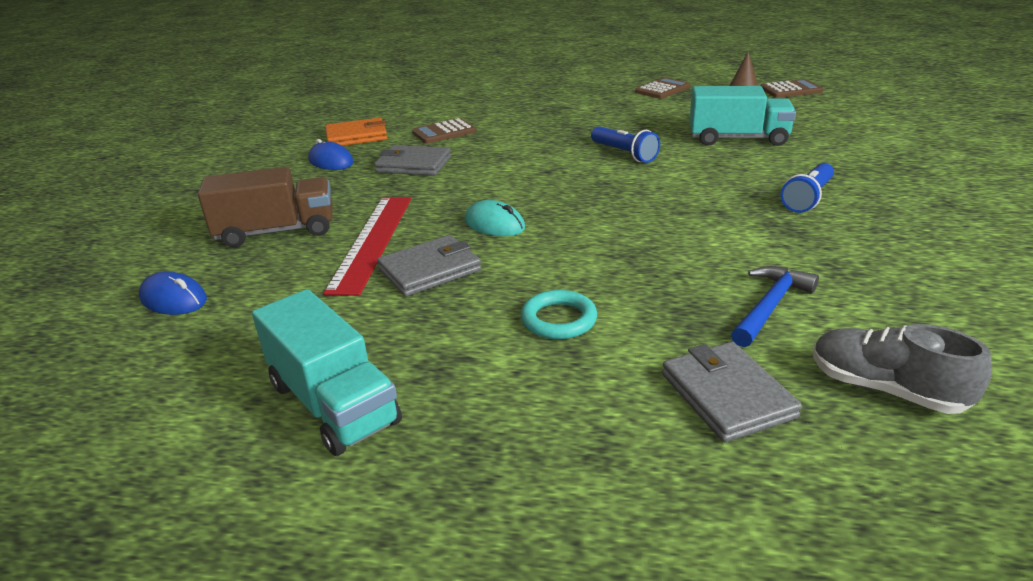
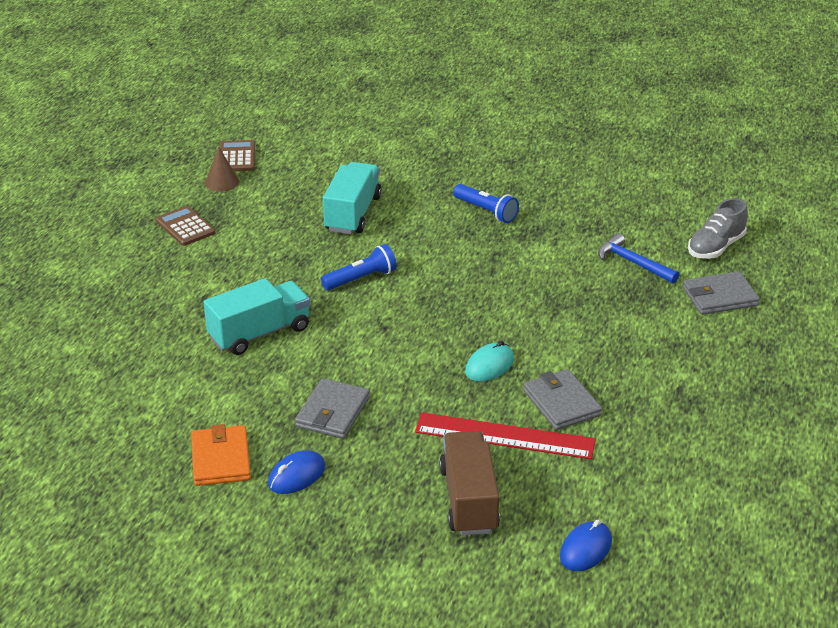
camera: 85 degrees left, 5 degrees up
(333, 403) = (725, 445): turquoise truck -> turquoise truck (259, 333)
(444, 132) = (242, 389): brown calculator -> none
(559, 320) = (639, 346): turquoise ring -> none

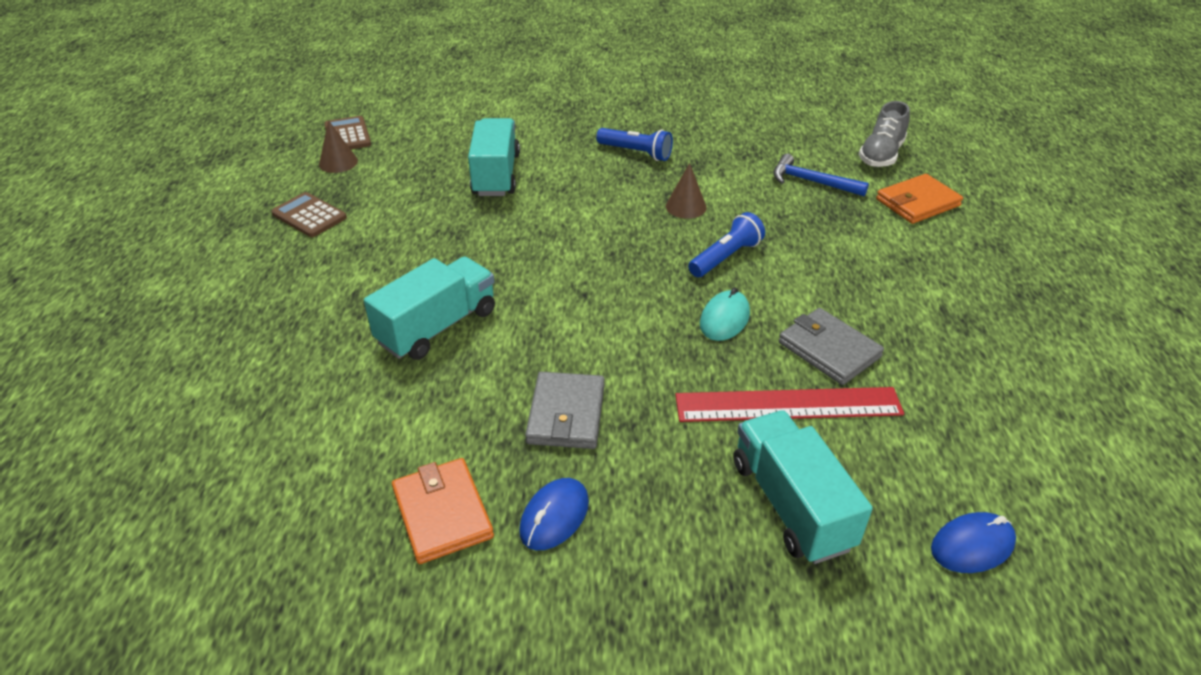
camera: 15 degrees left, 5 degrees up
(361, 279) = (534, 243): blue flashlight -> blue flashlight (726, 257)
(468, 500) = (791, 504): brown truck -> turquoise truck
(506, 268) = (686, 206): none -> brown cone
(585, 549) = (972, 546): blue mouse -> blue mouse turned 45 degrees clockwise
(720, 297) = (917, 202): grey wallet -> orange wallet

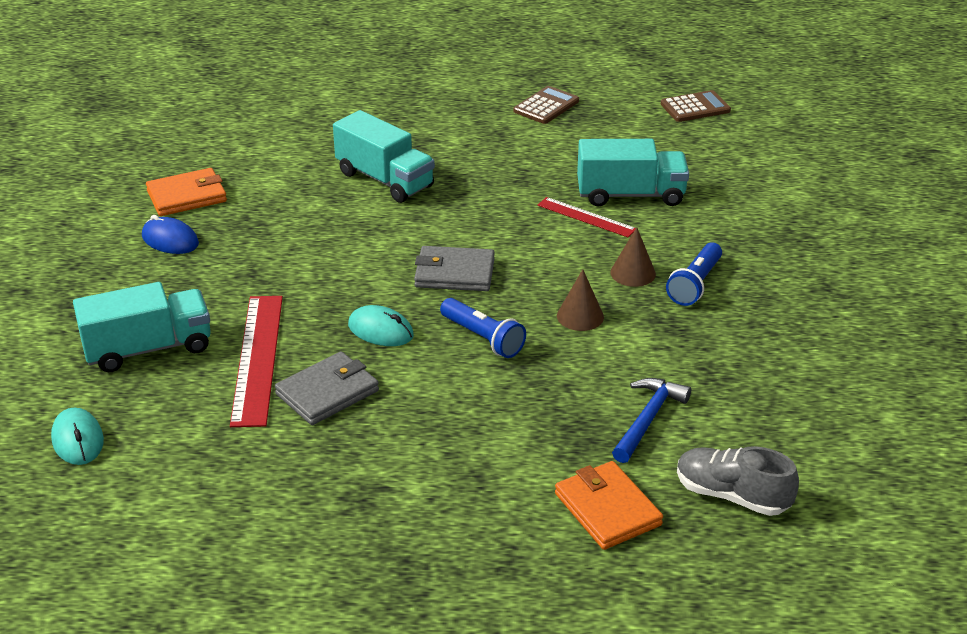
camera: 90 degrees right, 5 degrees down
(338, 162) = (640, 109): brown cone -> brown cone (633, 273)
(531, 199) = (586, 217): none -> red ruler
(566, 414) = (270, 243): grey wallet -> grey wallet (454, 273)
(972, 546) = (78, 440): blue mouse -> turquoise mouse

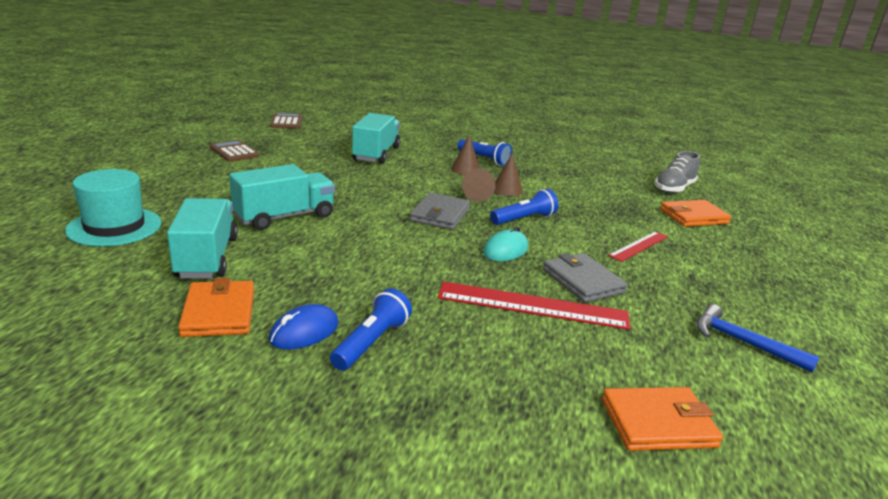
camera: 80 degrees left, 10 degrees down
(78, 440) = (658, 423): turquoise mouse -> orange wallet
(148, 348) = (504, 364): turquoise truck -> turquoise truck (207, 257)
(163, 275) = (371, 342): none -> blue flashlight
(313, 108) = (114, 227): none -> turquoise hat
(539, 293) = (477, 195): none -> brown cone
(586, 217) = (394, 168): red ruler -> red ruler (639, 246)
(647, 419) = (612, 193): blue hammer -> blue hammer (743, 342)

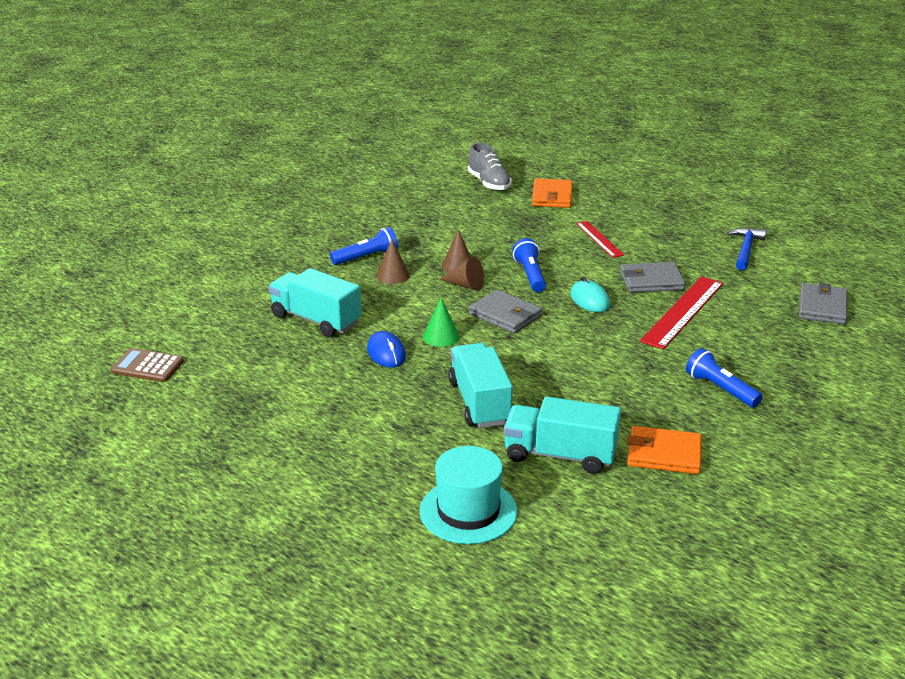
camera: 65 degrees left, 5 degrees up
(234, 152) = (257, 419): brown calculator -> none
(304, 332) = (701, 416): blue mouse -> blue mouse (386, 353)
(383, 194) = (441, 336): none -> green cone
(658, 423) = (822, 307): orange wallet -> grey wallet
(743, 342) = (745, 249): blue hammer -> blue hammer turned 135 degrees clockwise

